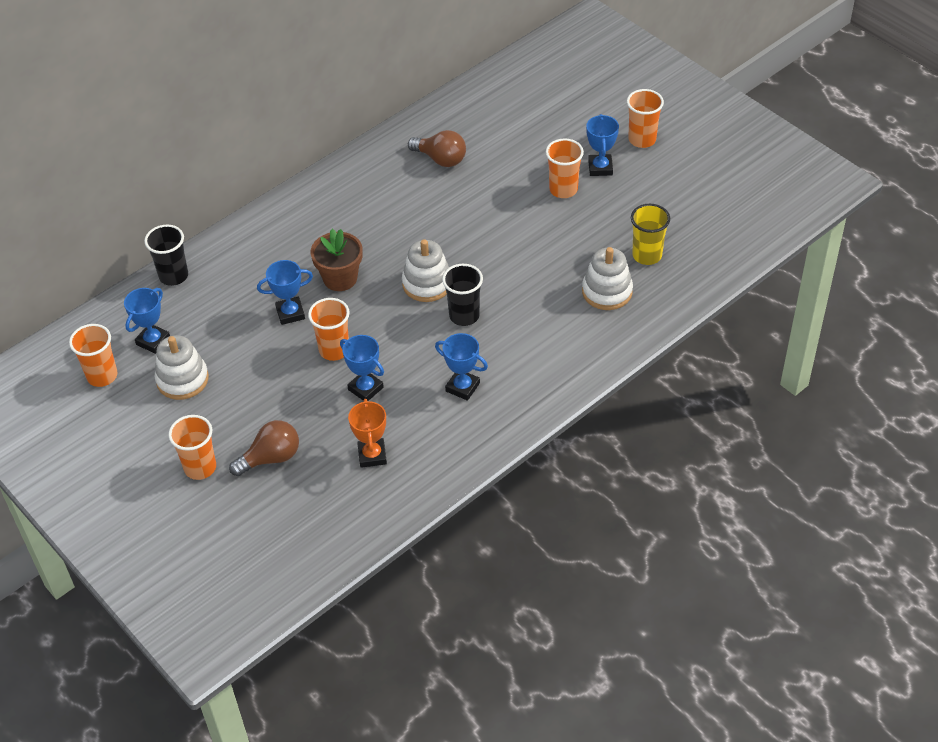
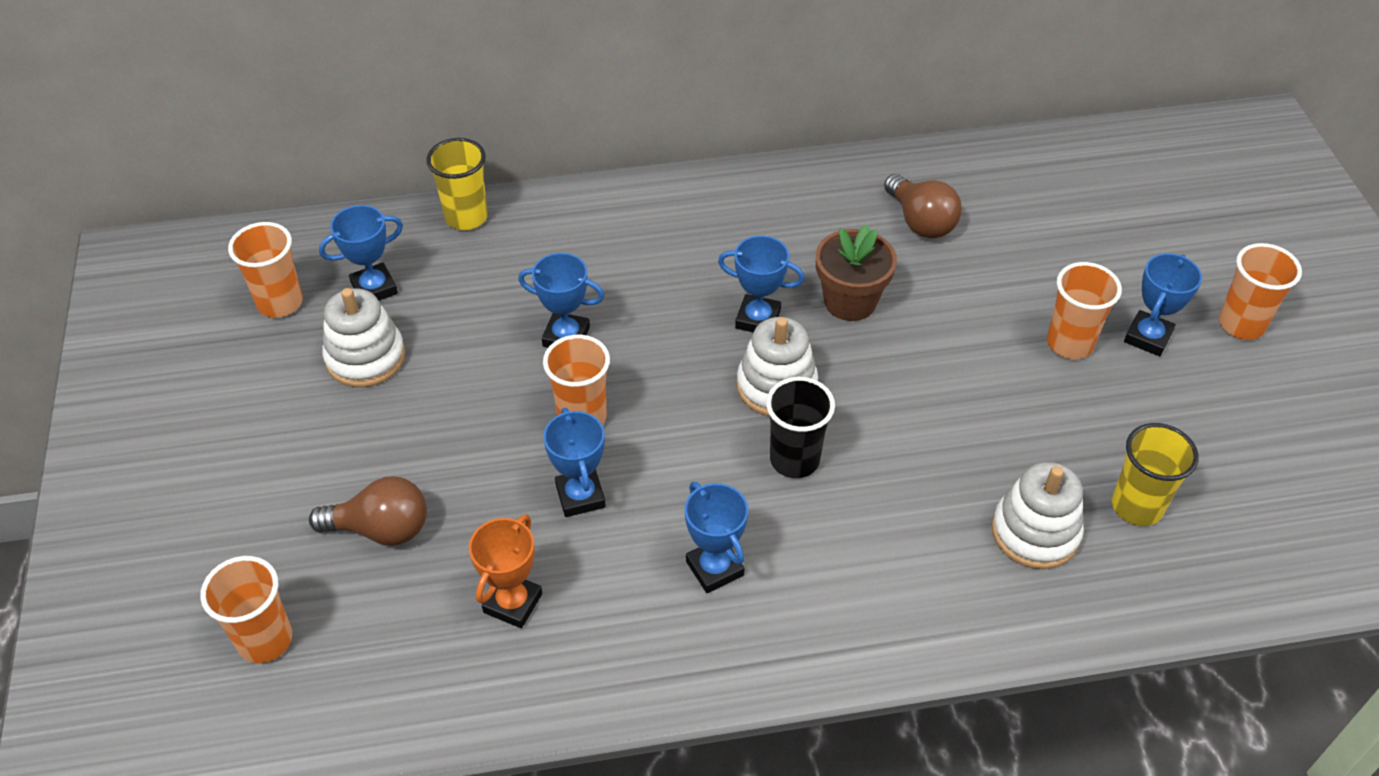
camera: 30 degrees right, 0 degrees up
(173, 276) = (466, 217): black cup -> yellow cup
(200, 467) = (286, 491): orange cup -> orange cup (265, 640)
(340, 278) = (666, 321): brown flower pot -> brown flower pot (850, 301)
(390, 253) = (758, 319): none -> blue trophy

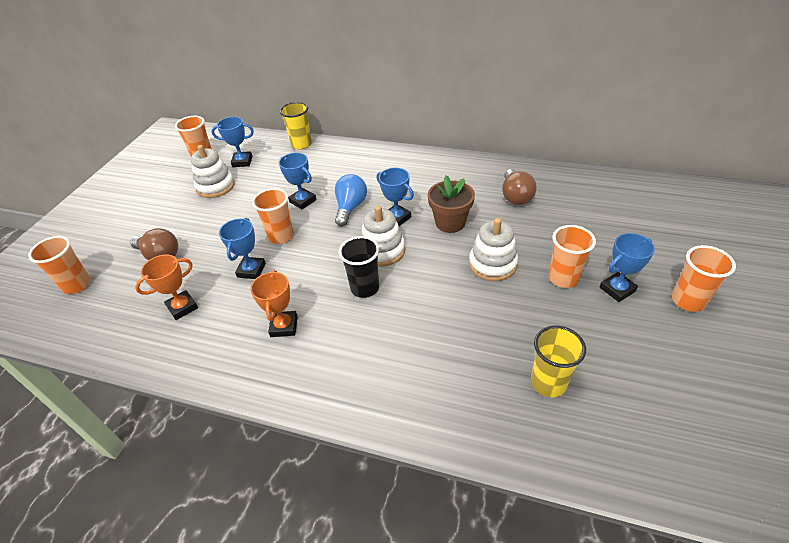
camera: 30 degrees right, 5 degrees down
(663, 324) = (350, 208): none -> blue light bulb
(714, 568) = (284, 326): blue trophy -> orange trophy
(1035, 532) = (472, 374): white stacking toy -> white stacking toy (492, 264)

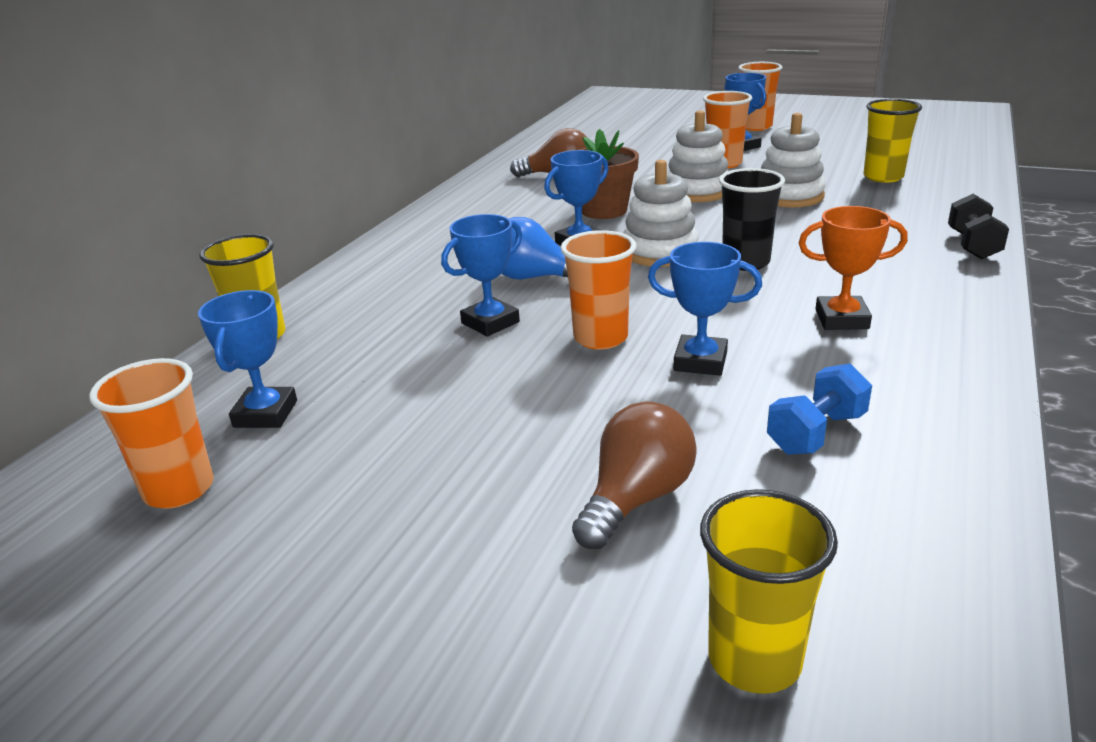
camera: 85 degrees left, 15 degrees down
(77, 285) = (754, 659): orange cup -> yellow cup
(182, 307) = (816, 433): orange trophy -> blue dumbbell
(215, 186) = (358, 445): white stacking toy -> white stacking toy (789, 196)
(388, 416) = (972, 245): none -> black dumbbell

